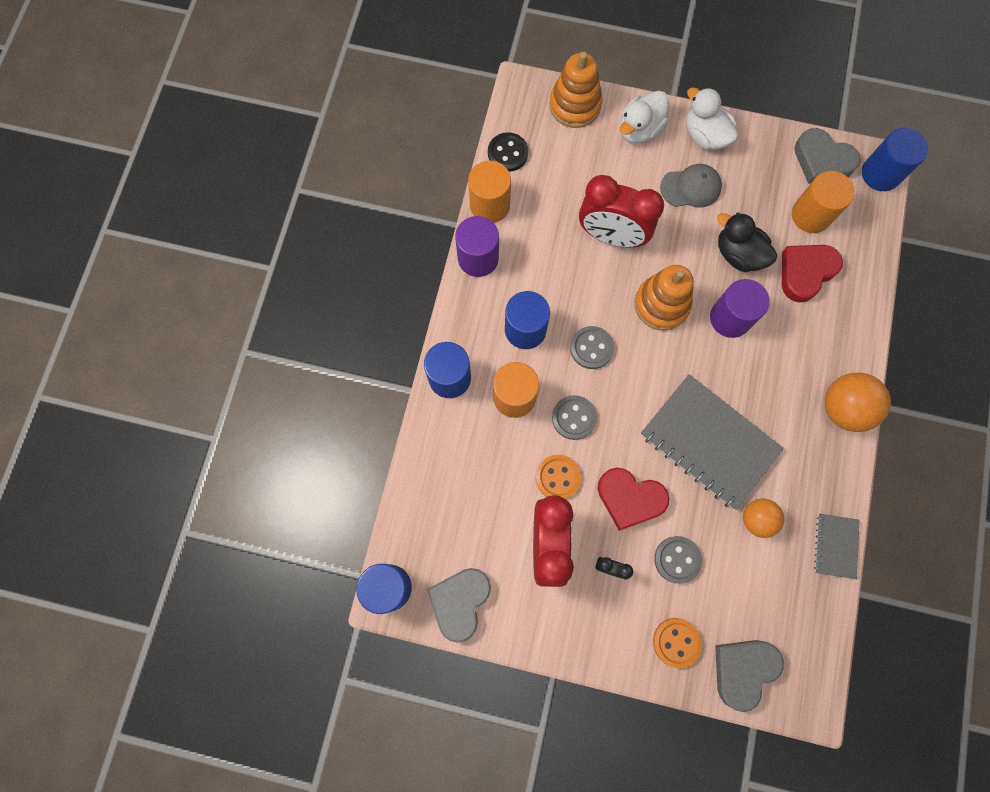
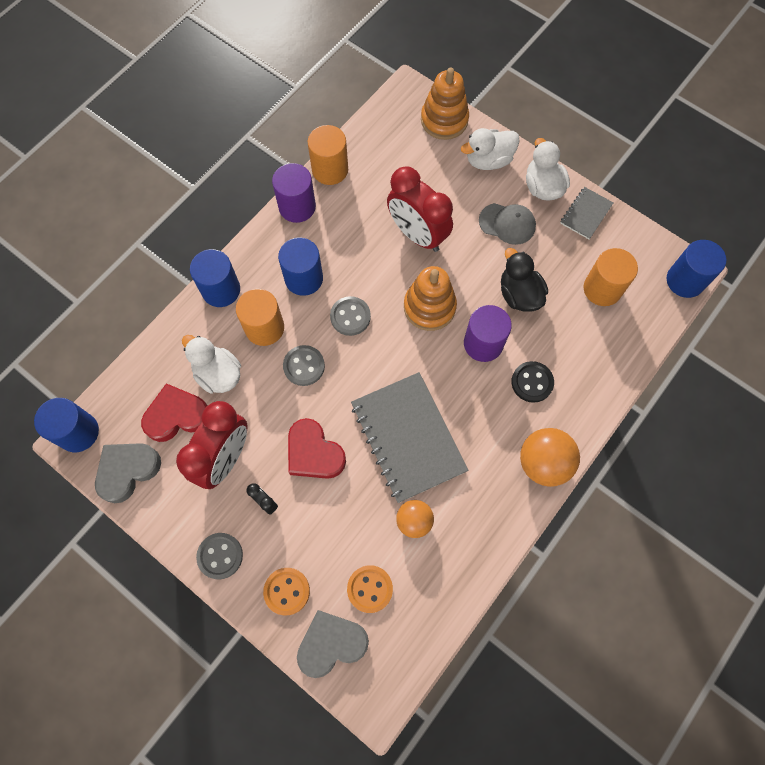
camera: 25 degrees right, 5 degrees down
(495, 464) = (218, 374): none -> white duck
(507, 153) = (367, 135): black button -> black button (532, 382)
(558, 477) = (263, 408): orange button -> orange button (370, 589)
(677, 559) = (326, 522): grey button -> grey button (220, 556)
(805, 272) = (571, 334): red heart -> red heart (177, 415)
(822, 160) = (636, 248): grey heart -> none
(835, 546) = (472, 577): grey notebook -> grey notebook (586, 214)

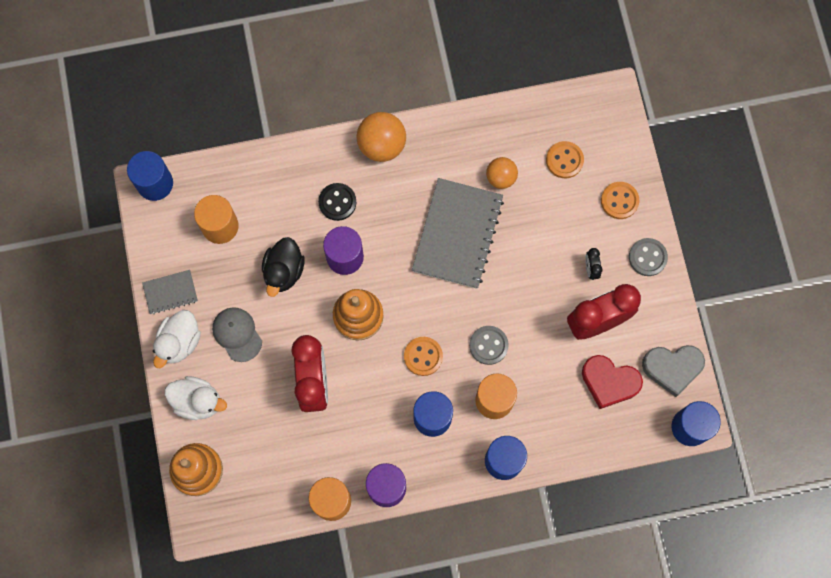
camera: 140 degrees left, 5 degrees up
(218, 374) = (556, 390): white duck -> none
(314, 453) = (531, 276): red heart -> none
(331, 643) = (614, 148): grey heart -> none
(350, 317) = (423, 356): grey button -> orange button

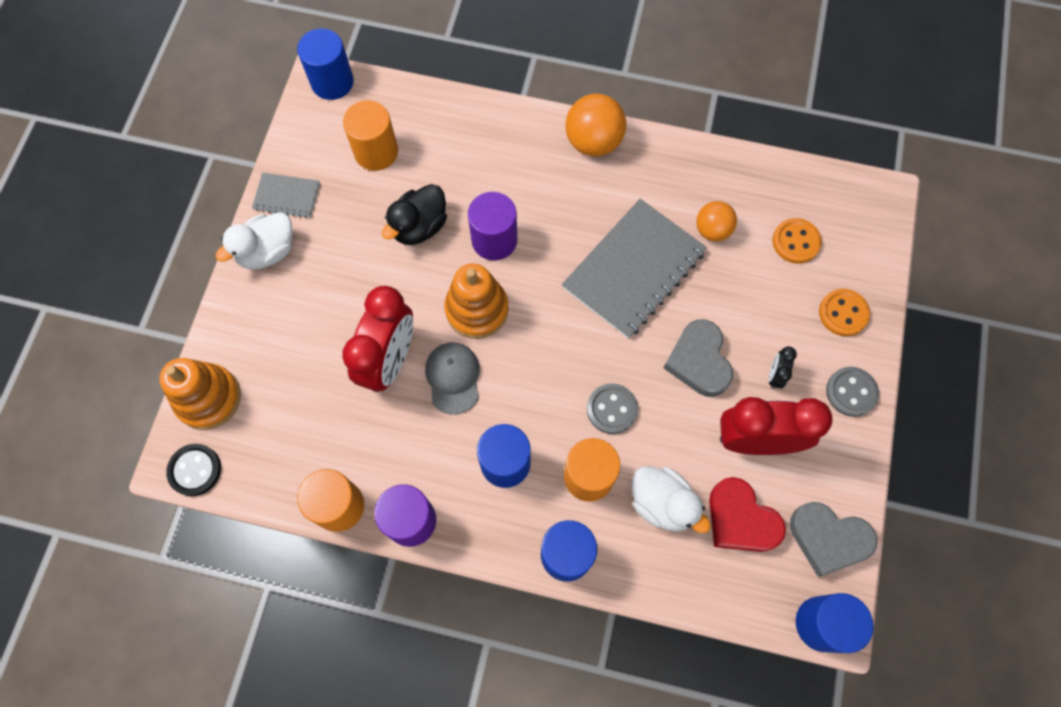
camera: 25 degrees right, 5 degrees down
(198, 401) = (251, 323): white duck -> white duck (662, 503)
(237, 334) = (333, 270): grey cap -> grey cap (453, 378)
(337, 202) = (515, 180): black button -> black button (195, 470)
(423, 356) = (528, 387): orange button -> none
(533, 282) = (699, 361): none -> grey heart

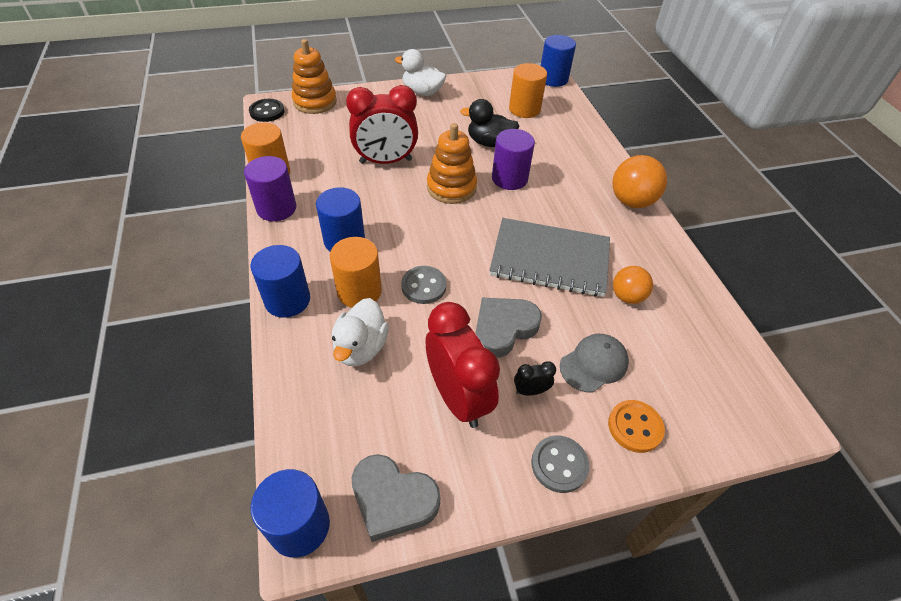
camera: 60 degrees right, 20 degrees down
(287, 196) = (463, 87): grey notebook -> none
(453, 378) = (393, 193): grey cap -> grey cap (594, 364)
(740, 519) = (375, 412): red heart -> none
(795, 242) = (671, 361): orange button -> none
(828, 539) = (393, 499): grey heart -> grey heart turned 60 degrees counterclockwise

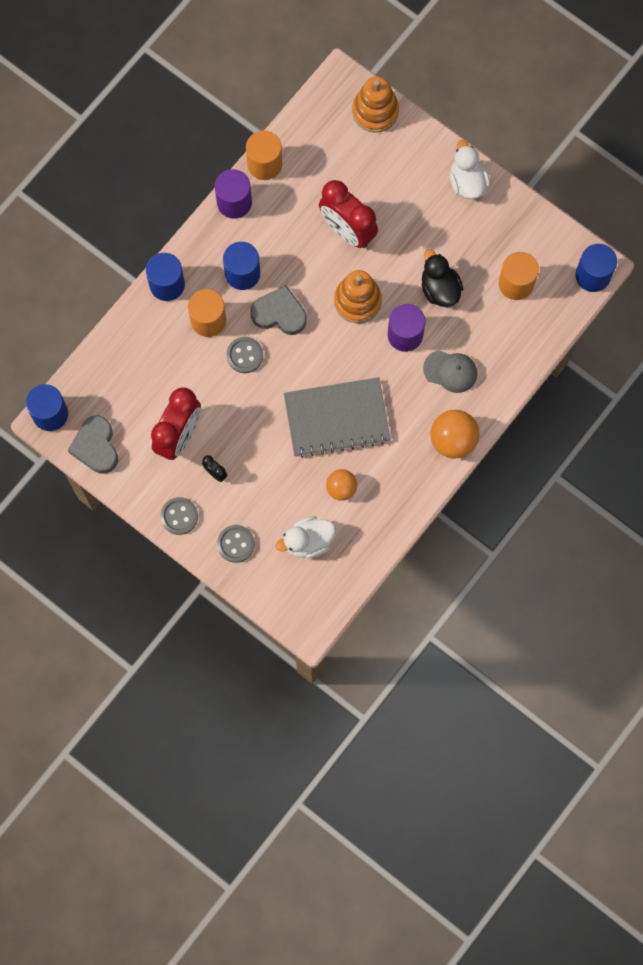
camera: 55 degrees right, 25 degrees up
(267, 112) = (330, 89): black button -> none
(361, 347) = (168, 357): white duck -> white duck (308, 542)
(503, 328) = (250, 428): grey heart -> grey heart (279, 313)
(550, 259) = (337, 418): grey notebook -> grey notebook turned 75 degrees counterclockwise
(594, 364) = (264, 497): grey cap -> grey cap (450, 371)
(635, 427) = (236, 544): orange button -> grey button

